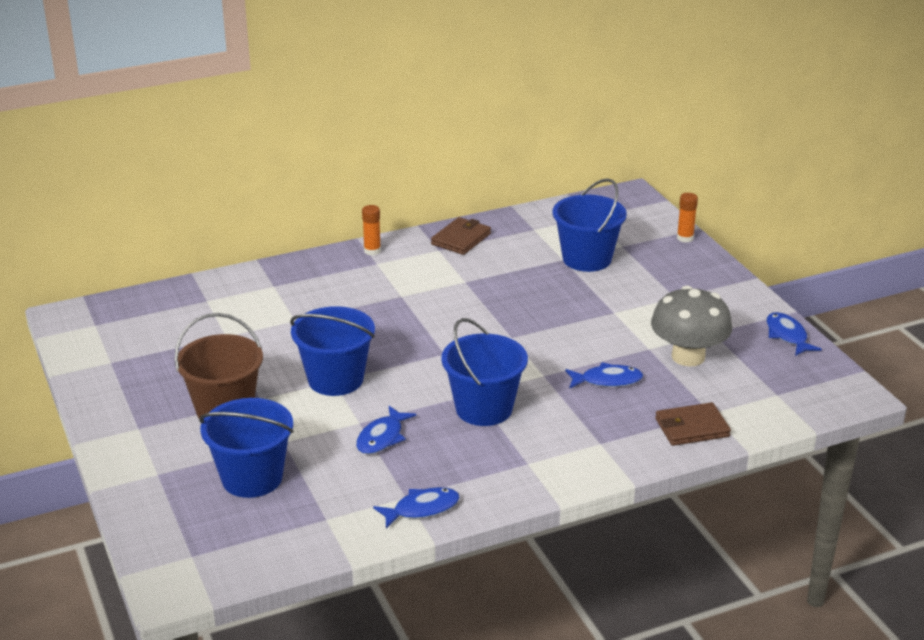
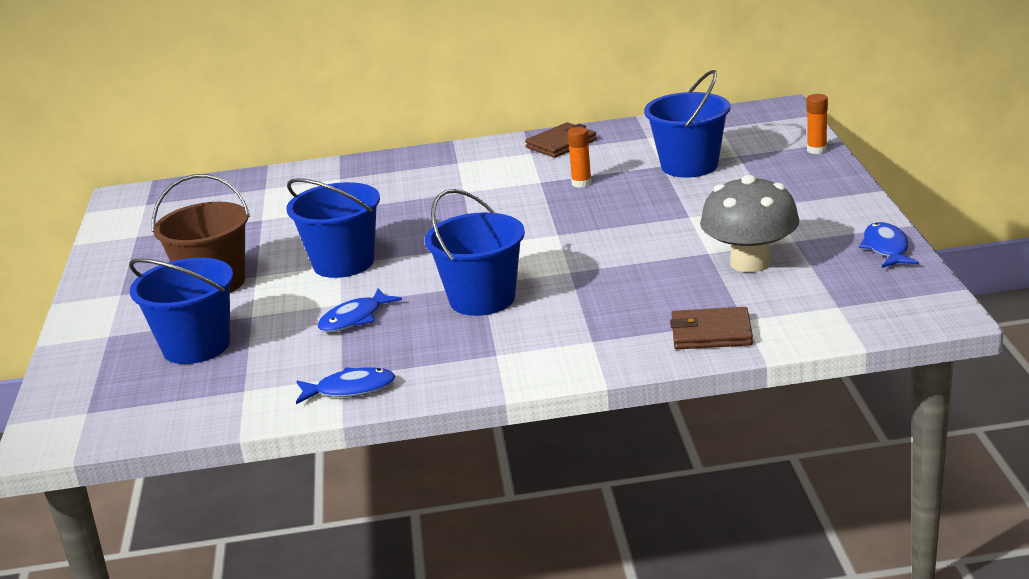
camera: 20 degrees right, 5 degrees down
(372, 251) = (460, 151): orange glue stick -> orange glue stick (581, 183)
(607, 380) = (639, 281): blue fish -> none

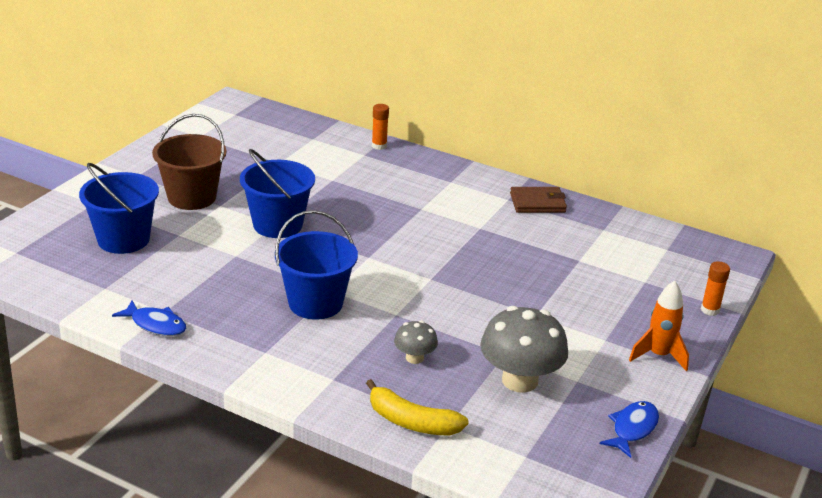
camera: 30 degrees right, 5 degrees up
(355, 319) = (227, 272): blue fish -> none
(581, 183) = (504, 244): orange glue stick -> orange glue stick (379, 146)
(638, 292) = (414, 358): none -> grey mushroom
(689, 166) = (597, 271): blue bucket -> none
(711, 333) = (412, 422): brown wallet -> yellow banana
(828, 195) = (658, 356): none -> orange rocket

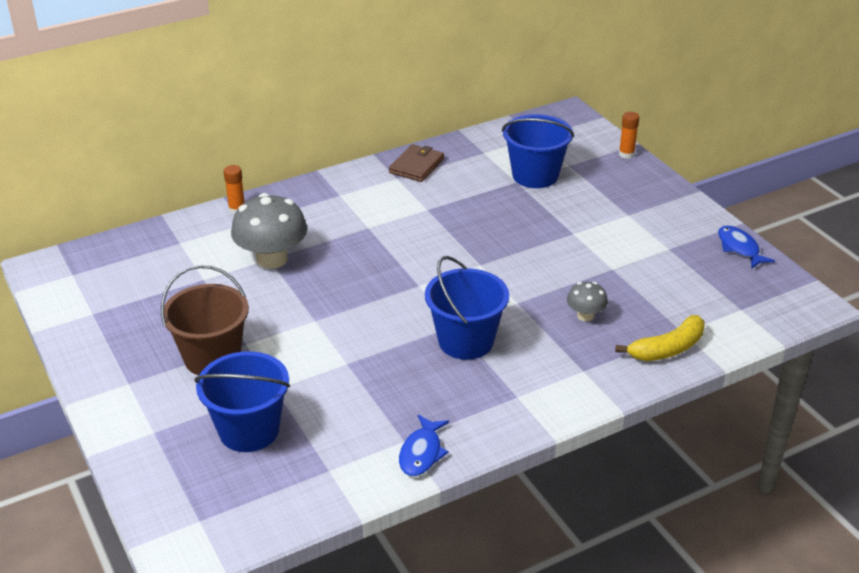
camera: 55 degrees left, 5 degrees up
(156, 324) = (422, 453): blue fish -> blue fish turned 135 degrees clockwise
(278, 225) = (317, 319): blue bucket -> blue bucket (535, 175)
(519, 380) = (651, 275): grey mushroom -> grey mushroom (272, 259)
(658, 356) = (664, 200): orange rocket -> none

